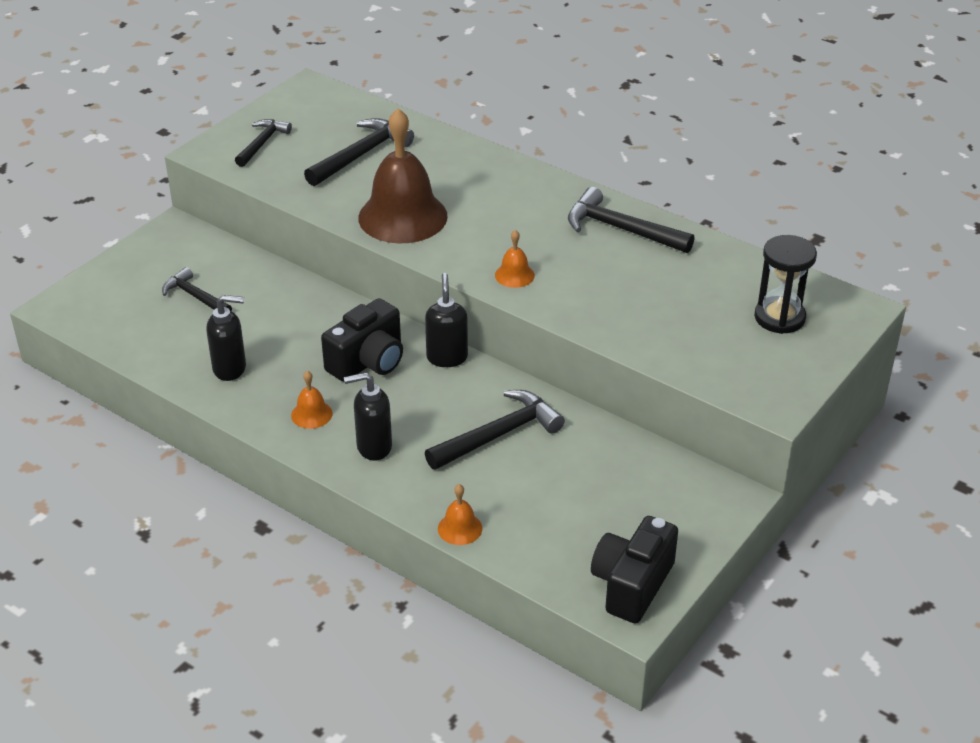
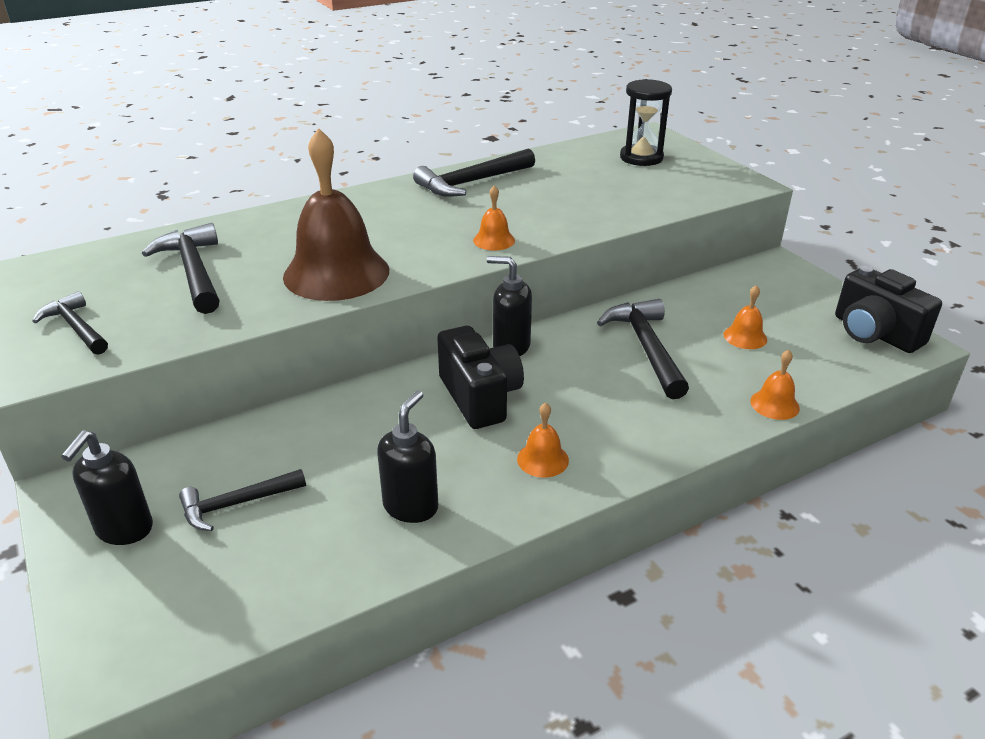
camera: 65 degrees left, 5 degrees down
(373, 447) = (624, 428): black soap dispenser -> black soap dispenser (124, 529)
(561, 494) = (745, 337): none -> orange bell

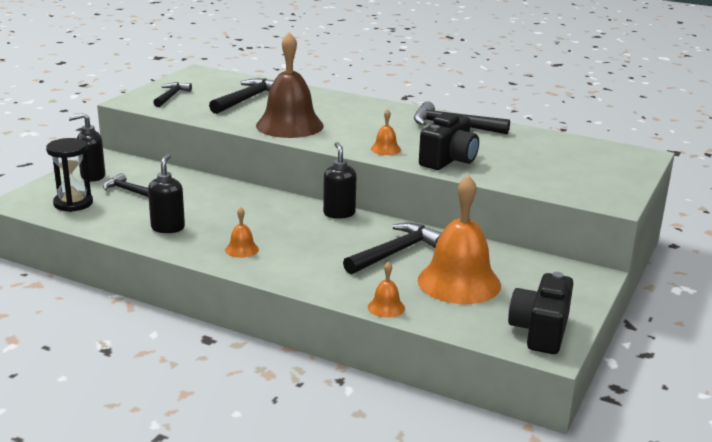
camera: 55 degrees right, 10 degrees down
(411, 506) = (168, 228): black soap dispenser -> black soap dispenser turned 75 degrees counterclockwise
(480, 397) = (278, 219): black camera -> black camera (448, 160)
(641, 158) = (590, 161): black hourglass -> black hourglass (73, 203)
(745, 337) = (459, 282): orange bell -> orange bell, size x2.35

